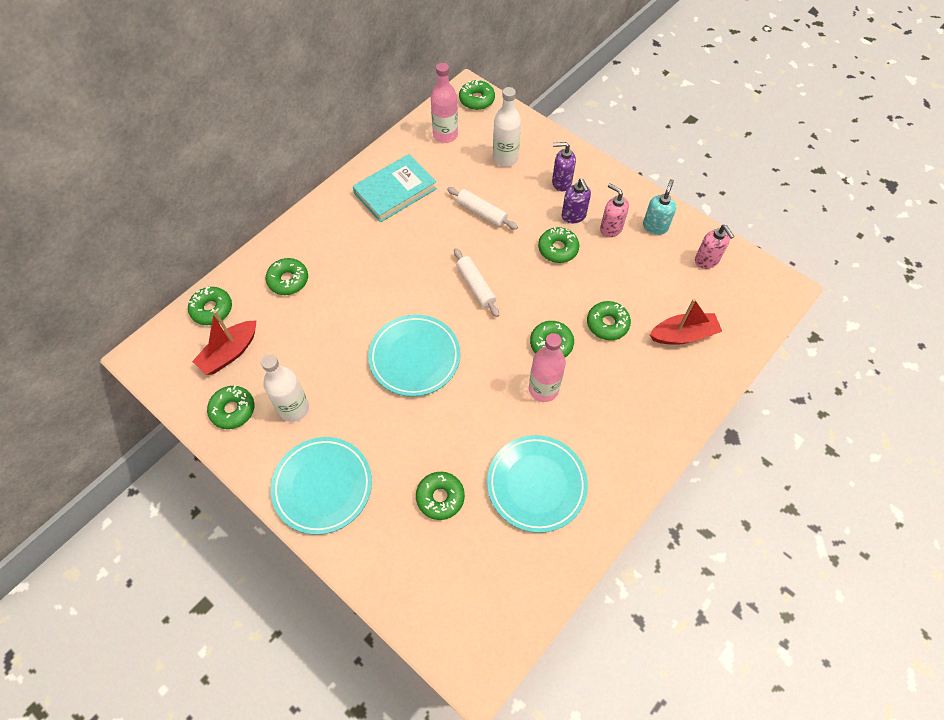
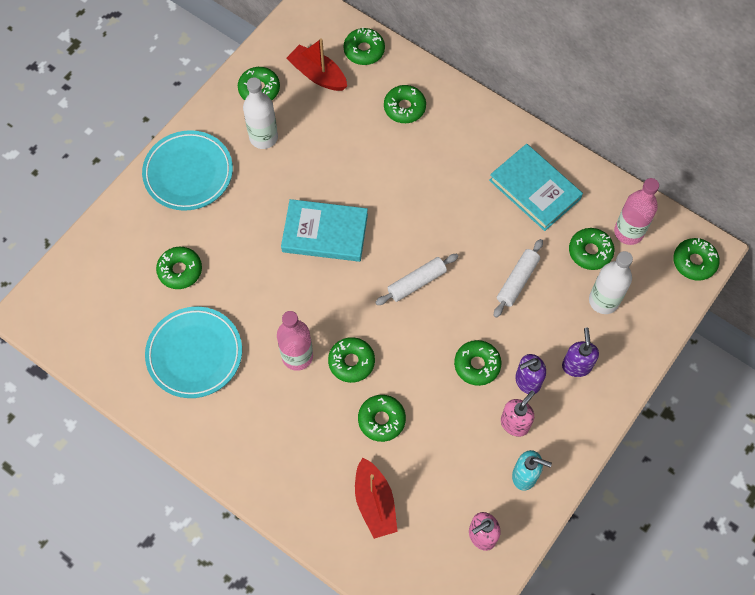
camera: 85 degrees right, 5 degrees up
(414, 357) = (325, 233): turquoise plate -> turquoise book
(460, 161) = (590, 251): none -> green donut

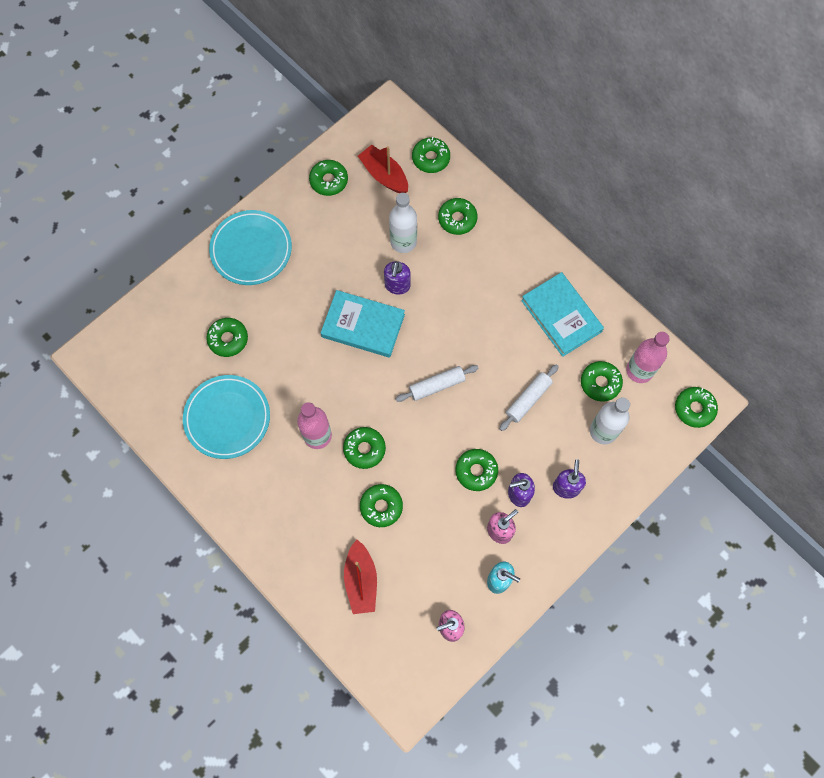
camera: 10 degrees right, 5 degrees up
(263, 137) = (324, 227): white bottle -> white bottle (403, 242)
(354, 186) = (397, 286): none -> purple soap dispenser

